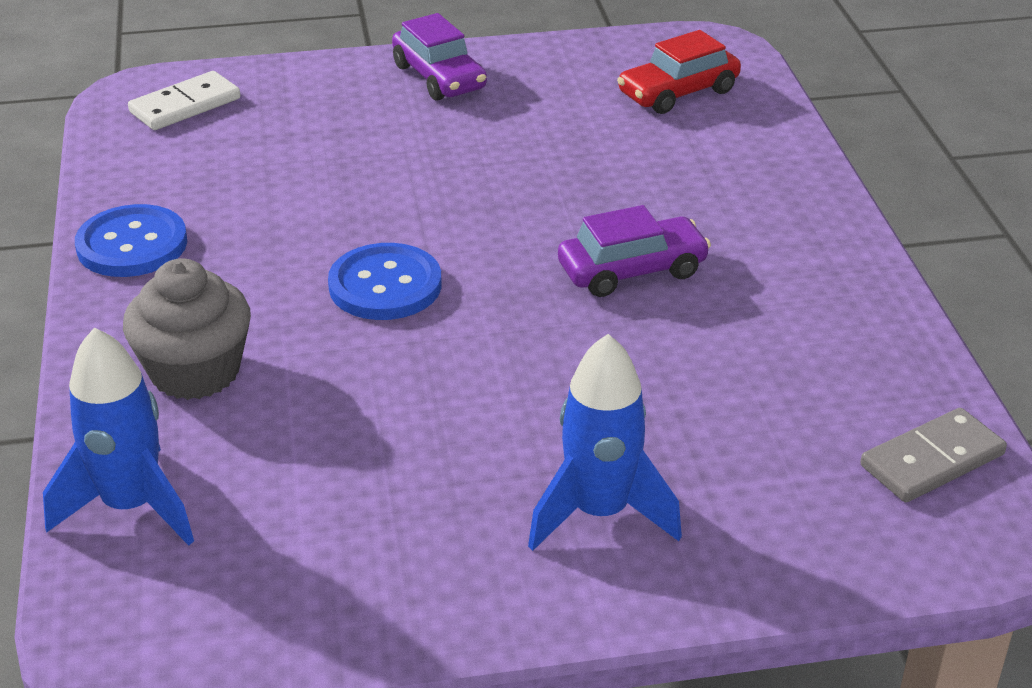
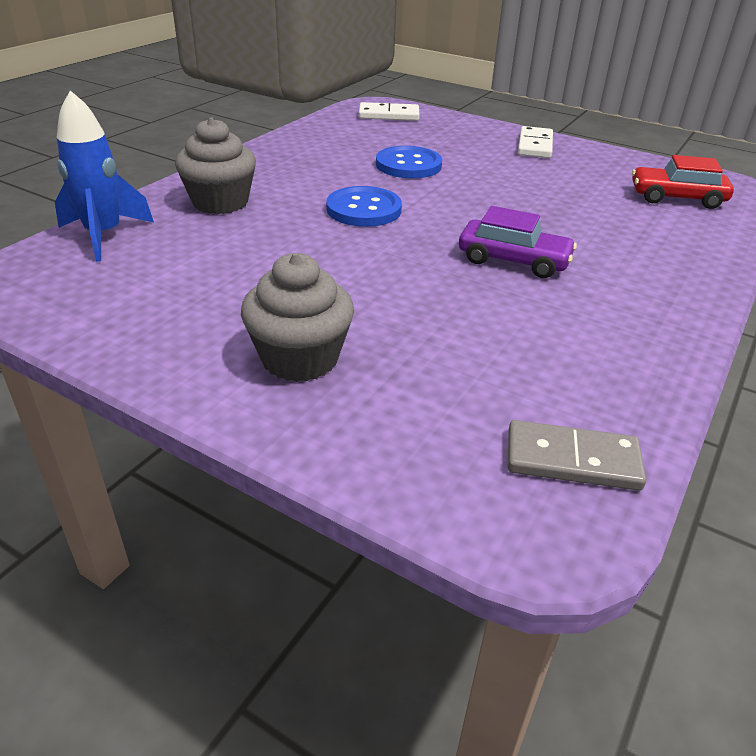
camera: 40 degrees right, 0 degrees up
(132, 245) = (279, 150): blue button -> blue button (408, 165)
(439, 77) = (534, 145): purple car -> white domino
(599, 513) = (300, 358): blue rocket -> grey cupcake

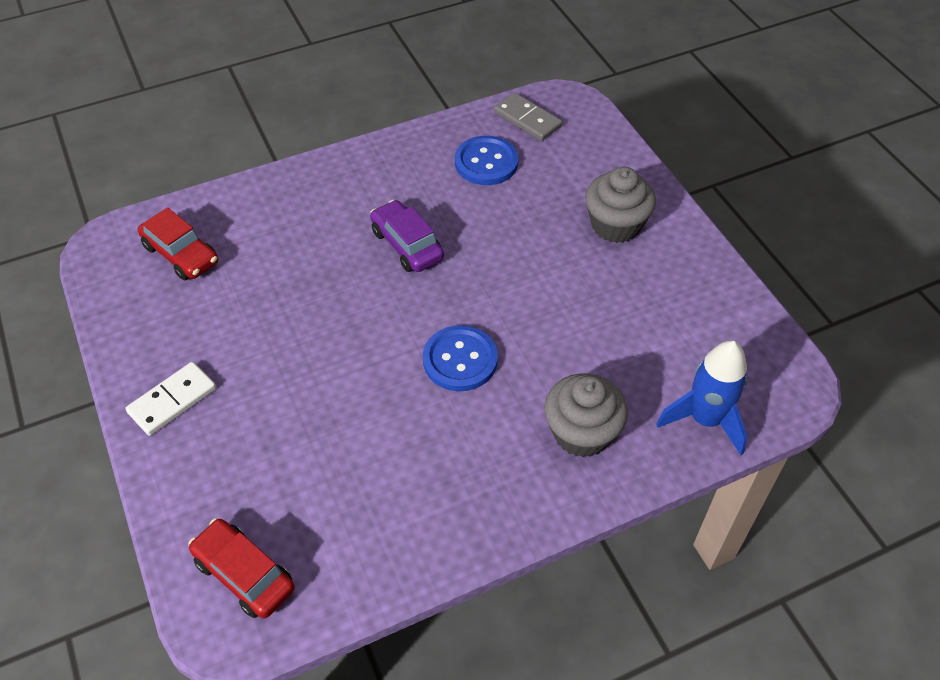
camera: 145 degrees left, 15 degrees up
(389, 115) = (244, 574): white domino -> red car
(408, 165) = (348, 422): blue button -> blue button (486, 162)

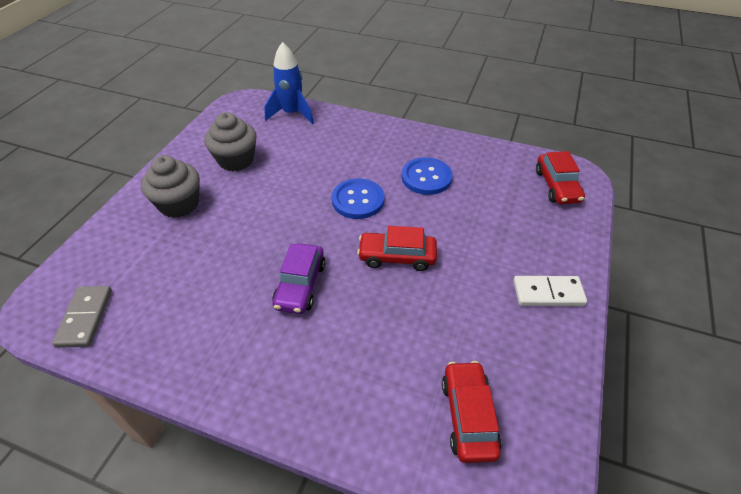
camera: 135 degrees left, 5 degrees down
(351, 329) = (397, 257): none -> red car
(486, 162) = (167, 305): blue button -> blue button (426, 177)
(581, 433) = (345, 140): grey cupcake -> grey cupcake (236, 160)

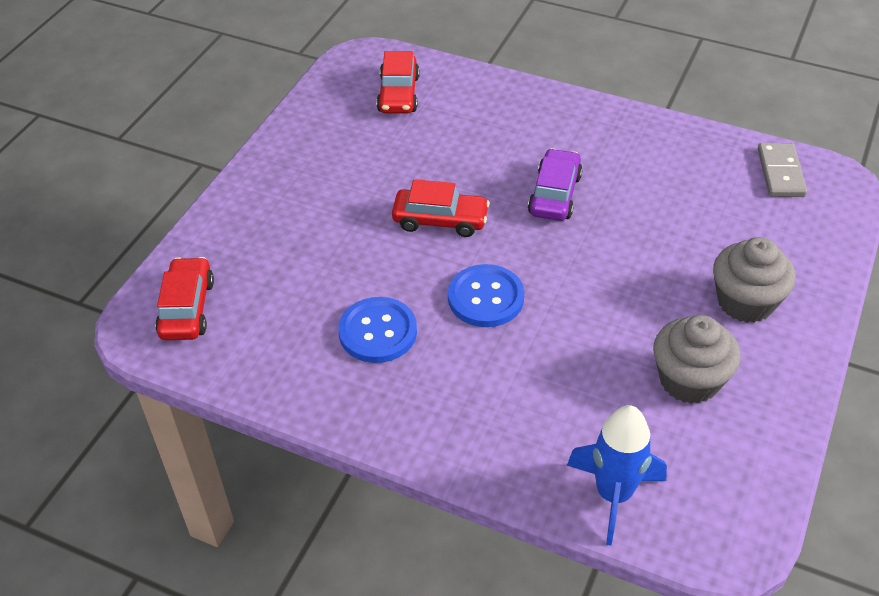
camera: 175 degrees left, 0 degrees up
(548, 293) = (279, 178): white domino -> none

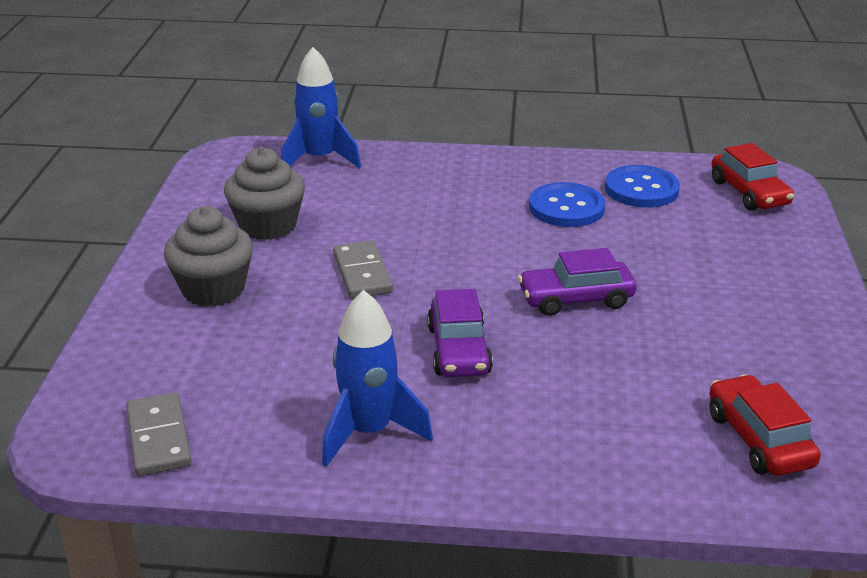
camera: 160 degrees right, 15 degrees down
(440, 220) = (576, 299): red car -> purple car
(485, 298) = (483, 246): blue button -> blue button (641, 189)
(608, 290) = (362, 273): none -> grey domino
(638, 148) = (369, 432): none -> blue rocket

